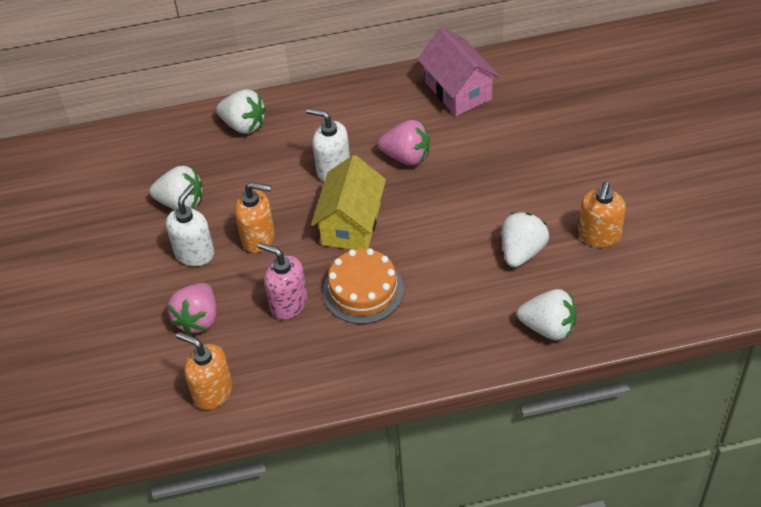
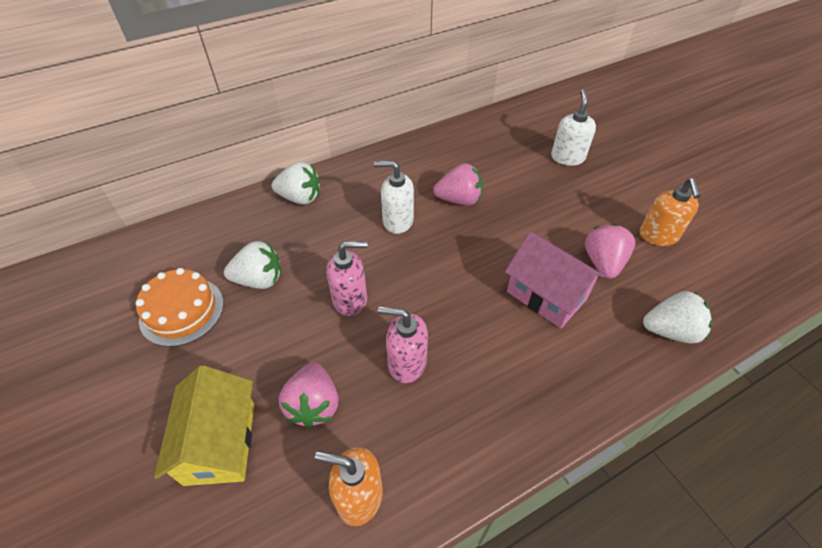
camera: 20 degrees left, 0 degrees up
(194, 253) = (288, 329): white soap dispenser -> white soap dispenser (567, 157)
(258, 238) = (350, 299): orange soap dispenser -> pink soap dispenser
(351, 224) = (436, 268): yellow house -> yellow house (220, 443)
(363, 290) = (477, 332): orange cake -> orange cake (182, 311)
(458, 91) = (476, 142): pink house -> pink house (546, 295)
(522, 251) = (603, 263): white strawberry -> pink strawberry

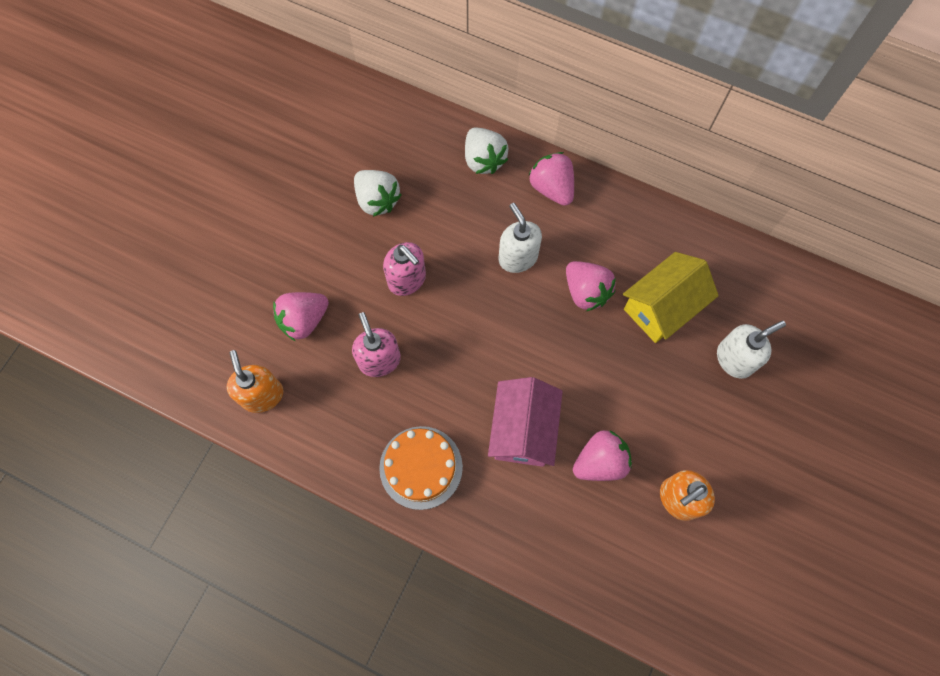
camera: 55 degrees right, 20 degrees up
(182, 311) = (313, 172): orange cake -> orange cake (421, 467)
(220, 443) = (240, 283): yellow house -> yellow house (662, 307)
(362, 175) = (552, 188): none -> pink strawberry
(670, 331) = (558, 552): white strawberry -> none

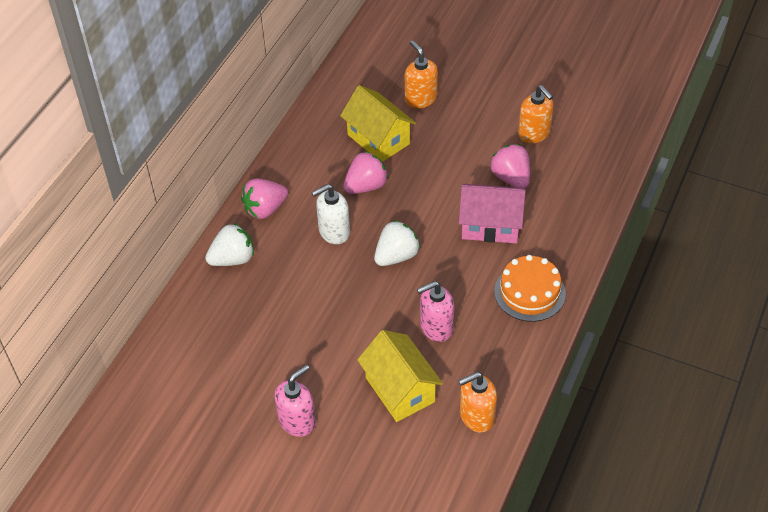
camera: 90 degrees left, 20 degrees down
(304, 320) = (400, 390): pink strawberry -> yellow house
(377, 200) = (272, 340): white strawberry -> white strawberry (396, 256)
(407, 280) = (356, 311): pink soap dispenser -> pink soap dispenser (297, 421)
(734, 359) = (420, 99): white soap dispenser -> orange soap dispenser

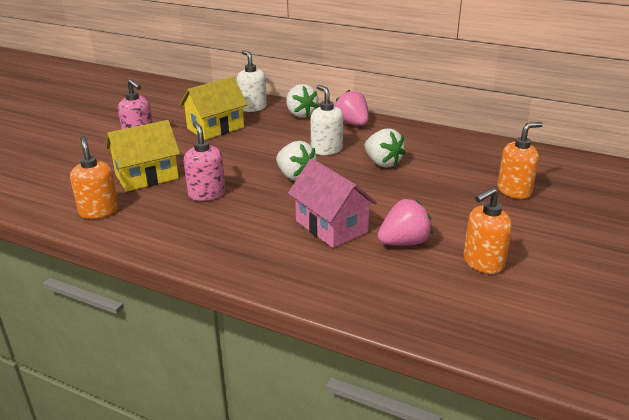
camera: 90 degrees right, 20 degrees down
(205, 311) = (252, 107): none -> white soap dispenser
(366, 186) = (382, 163): pink strawberry -> white strawberry
(378, 139) = (446, 169): yellow house -> yellow house (215, 128)
(490, 226) = (331, 226): pink house -> pink house turned 45 degrees counterclockwise
(529, 292) = (235, 247): orange cake -> none

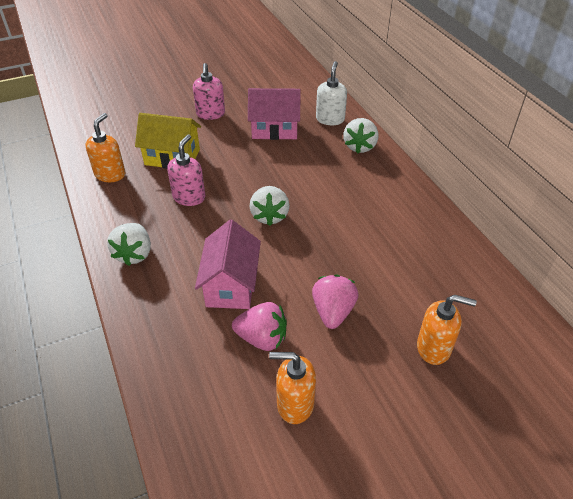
camera: 40 degrees right, 15 degrees up
(215, 128) = (274, 129): yellow house -> pink house
(326, 149) = (330, 199): white soap dispenser -> none
(352, 124) = (390, 180): pink strawberry -> pink strawberry (333, 312)
(382, 163) = (357, 241): white strawberry -> white strawberry (134, 254)

